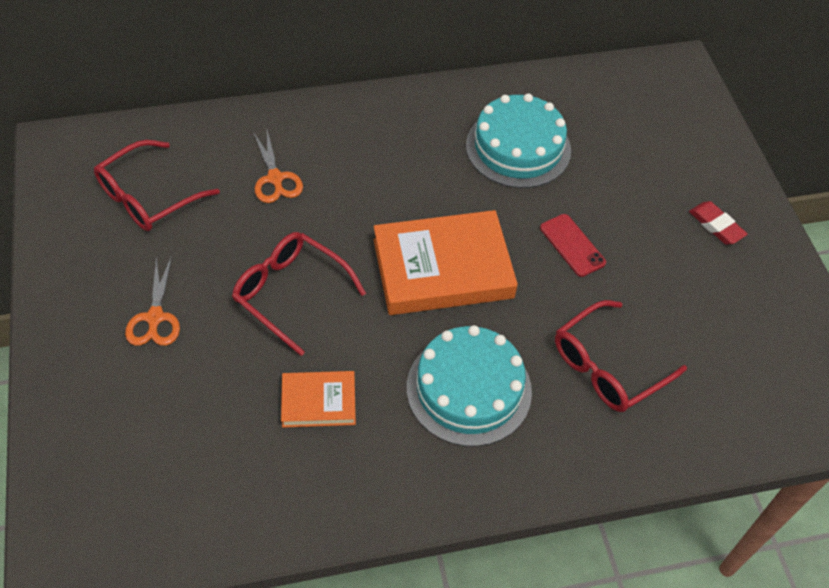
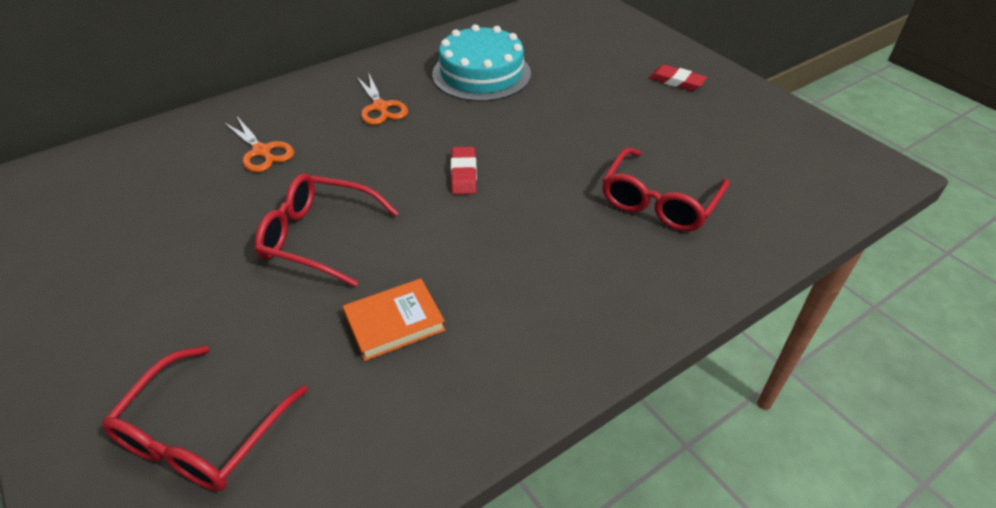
camera: 20 degrees left, 10 degrees down
(148, 197) = (125, 202): red glasses -> red glasses (202, 435)
(155, 318) = (170, 305): orange scissors -> orange scissors (380, 107)
(443, 269) = (463, 174): orange book -> red eraser
(469, 389) = (544, 260): turquoise cake -> none
(572, 245) = (569, 125): red phone -> none

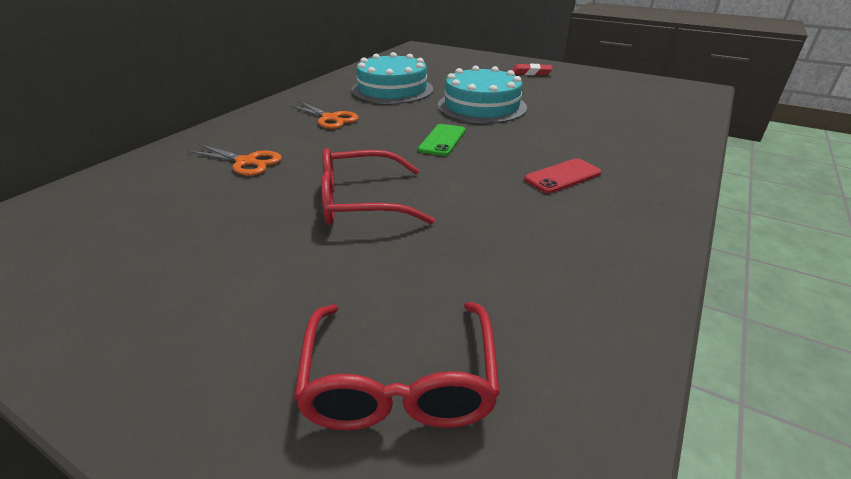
camera: 25 degrees left, 10 degrees down
(394, 323) = (493, 237): orange book -> none
(463, 174) = (442, 140): red eraser -> green phone
(538, 267) = (562, 176): none -> red phone
(556, 129) = (481, 106): none -> turquoise cake
(659, 202) = (596, 126): red glasses -> none

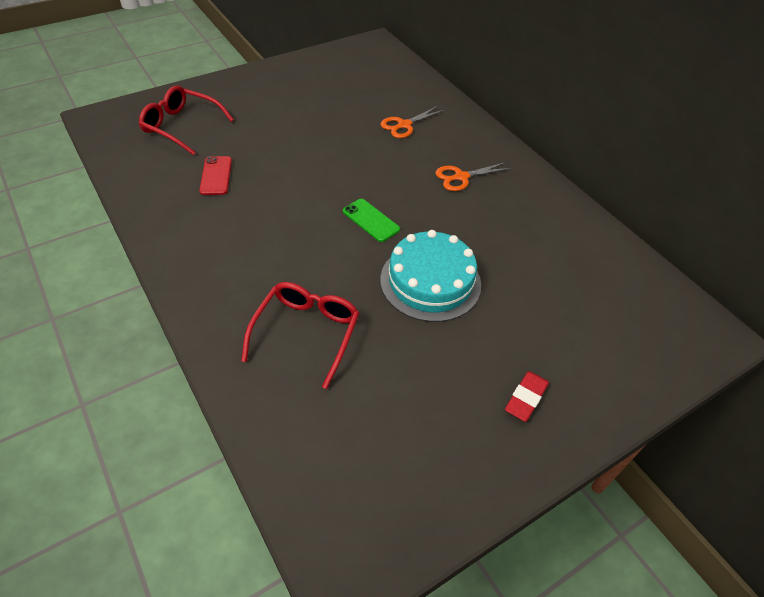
camera: 115 degrees right, 15 degrees up
(361, 202) = (312, 153): red glasses -> red glasses (306, 332)
(392, 89) = (521, 238): turquoise cake -> none
(562, 176) = (261, 253): red phone -> red phone (216, 176)

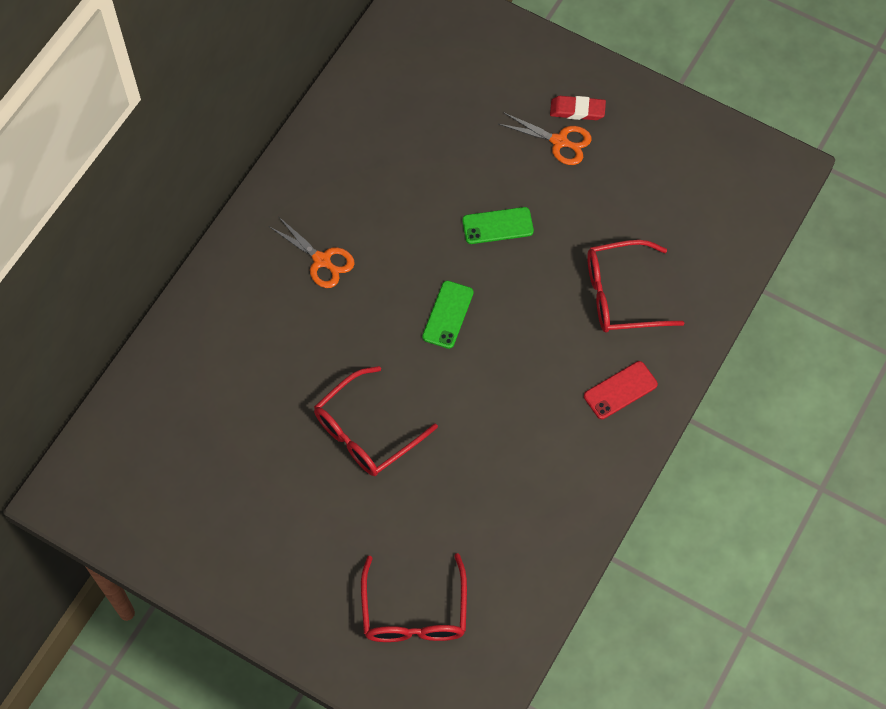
camera: 115 degrees left, 15 degrees up
(216, 176) = (476, 507): red phone -> red phone (620, 390)
(315, 150) = (366, 432): none -> red glasses
(404, 125) = (256, 361): orange scissors -> orange scissors (560, 141)
(430, 281) = (497, 226): turquoise cake -> green phone

